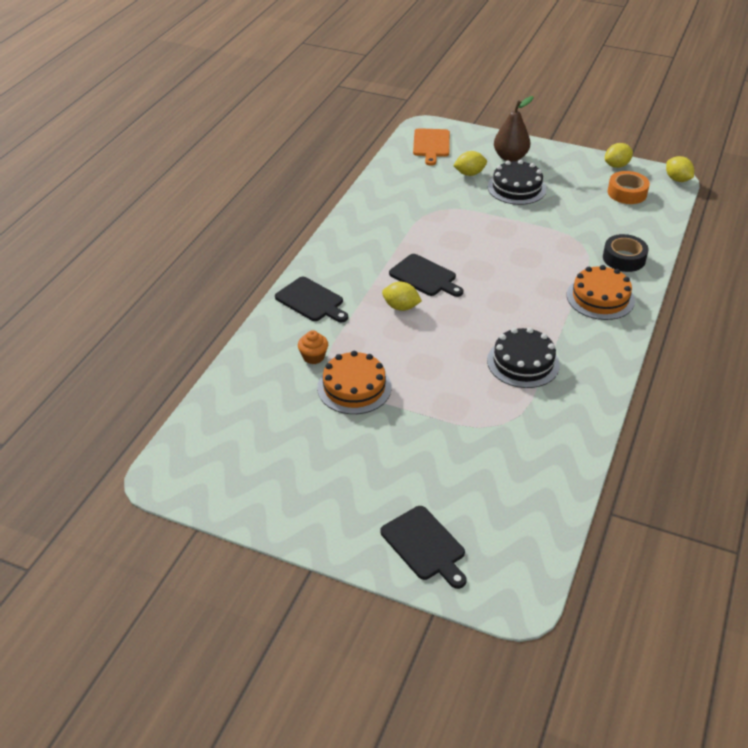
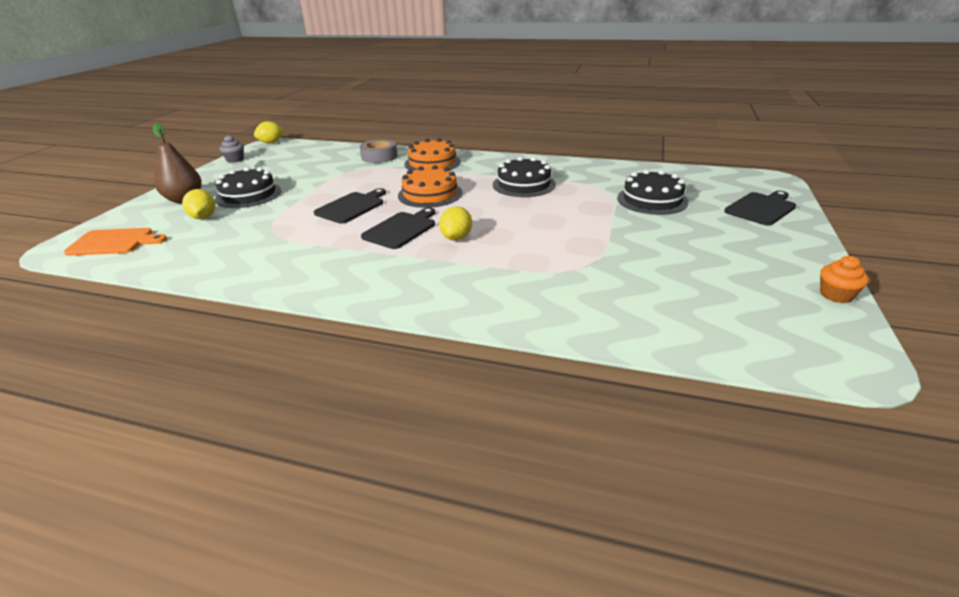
camera: 95 degrees left, 10 degrees down
(311, 301) = (452, 294): black cutting board -> black cutting board (352, 207)
(313, 357) = (560, 280): orange cupcake -> orange cupcake (836, 295)
(354, 387) = (597, 252): orange cake -> orange cake (430, 194)
(463, 456) = (652, 200): none -> black cake
(616, 165) = (235, 160): yellow lemon -> grey cupcake
(624, 258) = (379, 157): black tape -> grey tape
(627, 193) = (282, 156): orange tape -> none

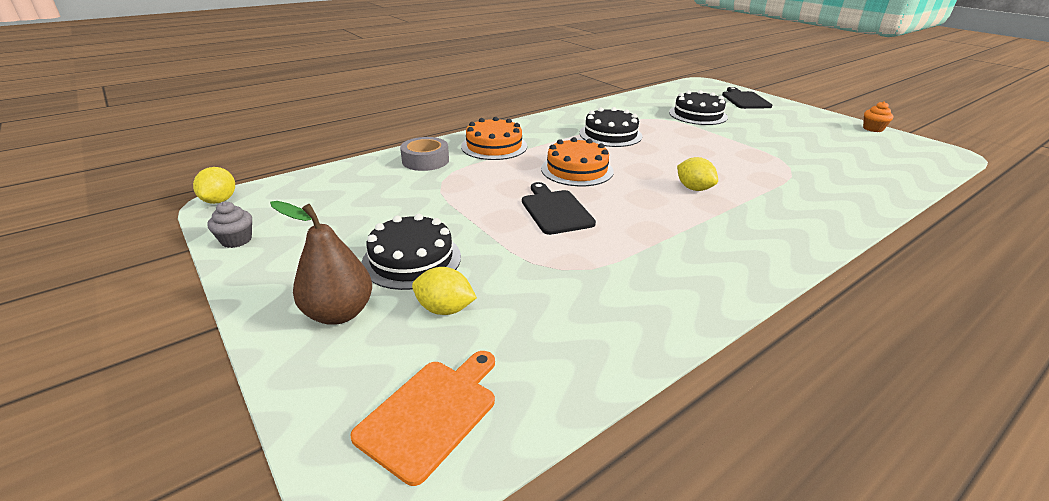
camera: 55 degrees left, 0 degrees up
(401, 229) = (647, 204): black cutting board -> none

